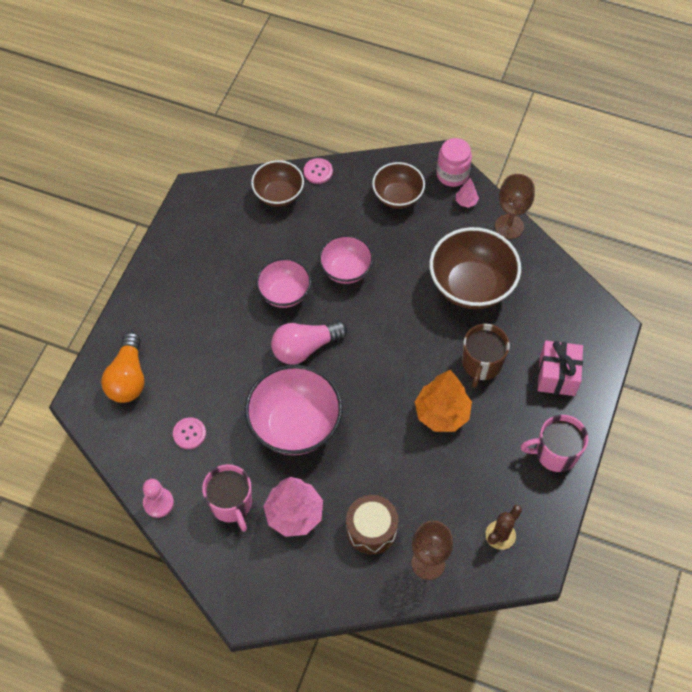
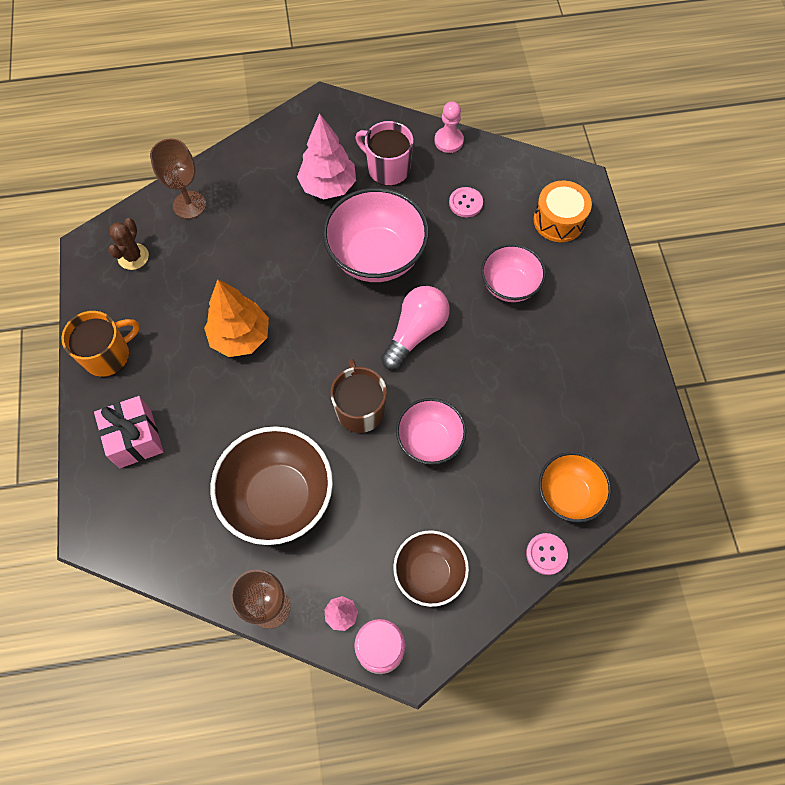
camera: 150 degrees right, 5 degrees up
(128, 378) = (558, 220): orange light bulb -> orange drum
(278, 195) = (568, 494): brown bowl -> orange bowl
(284, 293) = (476, 378): pink bowl -> pink bowl (509, 285)
(371, 529) = (253, 207): brown drum -> none
(481, 364) = (224, 409): brown mug -> brown mug (360, 409)
(555, 453) = (108, 355): pink mug -> orange mug

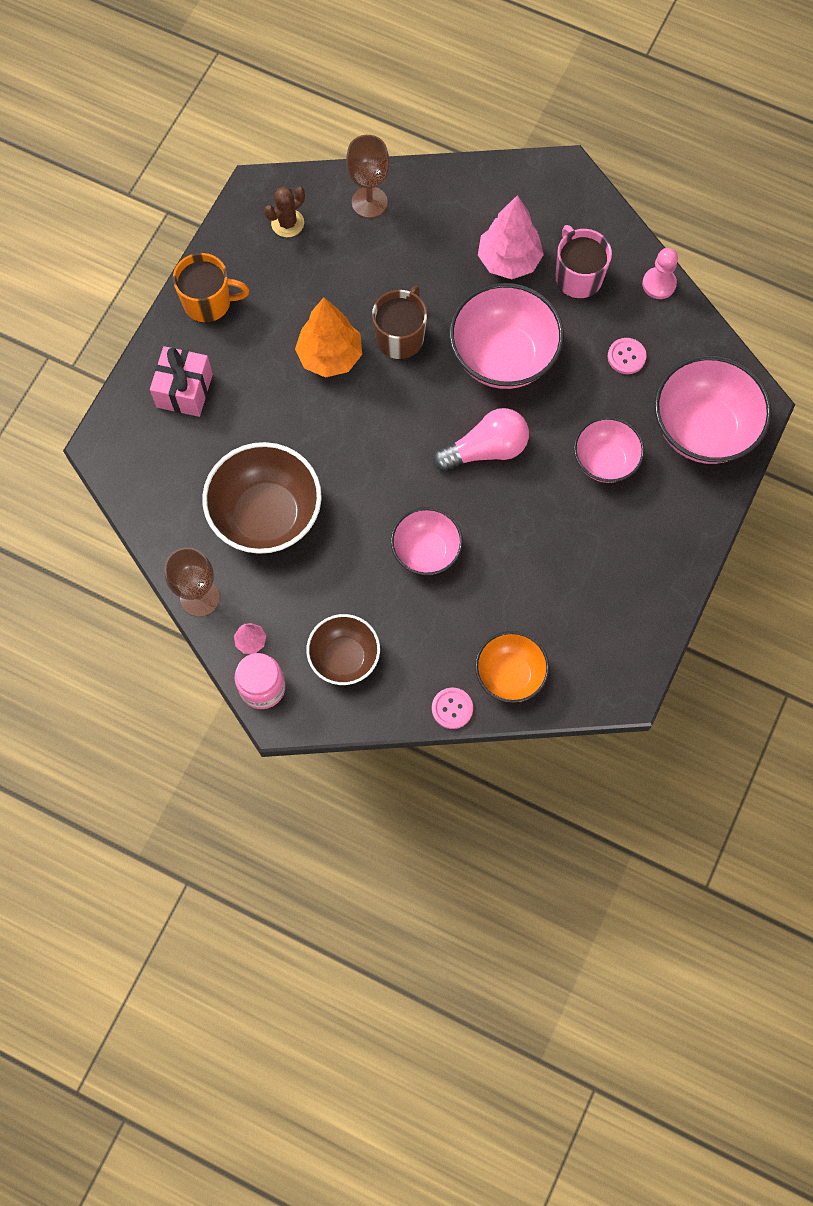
camera: 35 degrees right, 5 degrees up
(360, 409) = (386, 486): brown mug -> brown mug (400, 337)
(558, 220) = (702, 429): orange drum -> pink bowl

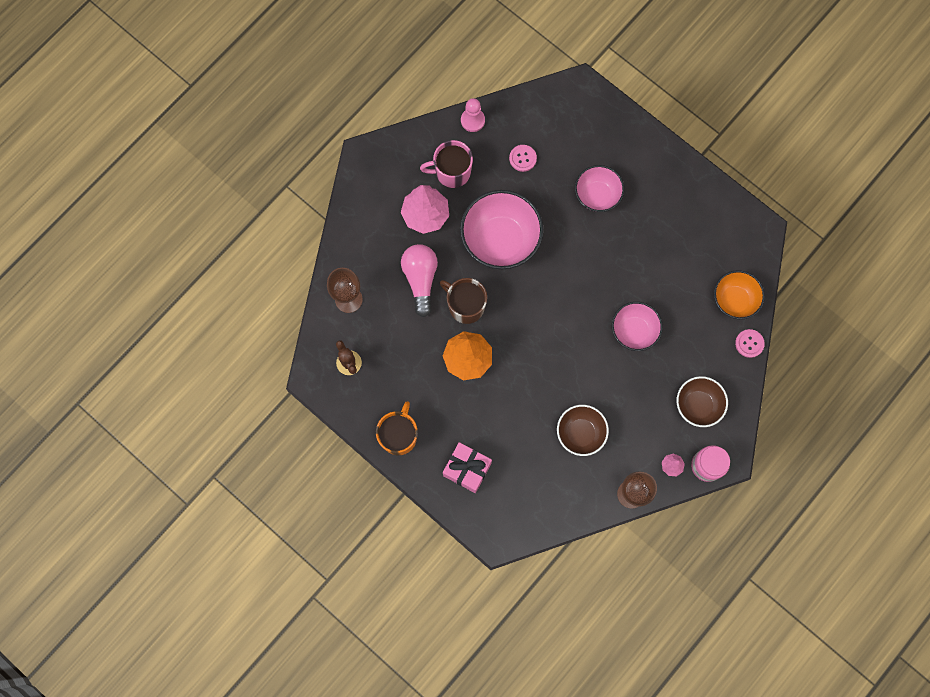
camera: 75 degrees left, 5 degrees up
(266, 515) = (580, 433): brown bowl -> brown bowl, size x0.61
(486, 449) = (568, 271): pink light bulb -> pink light bulb (420, 279)
(702, 429) = (589, 126): pink bowl -> none

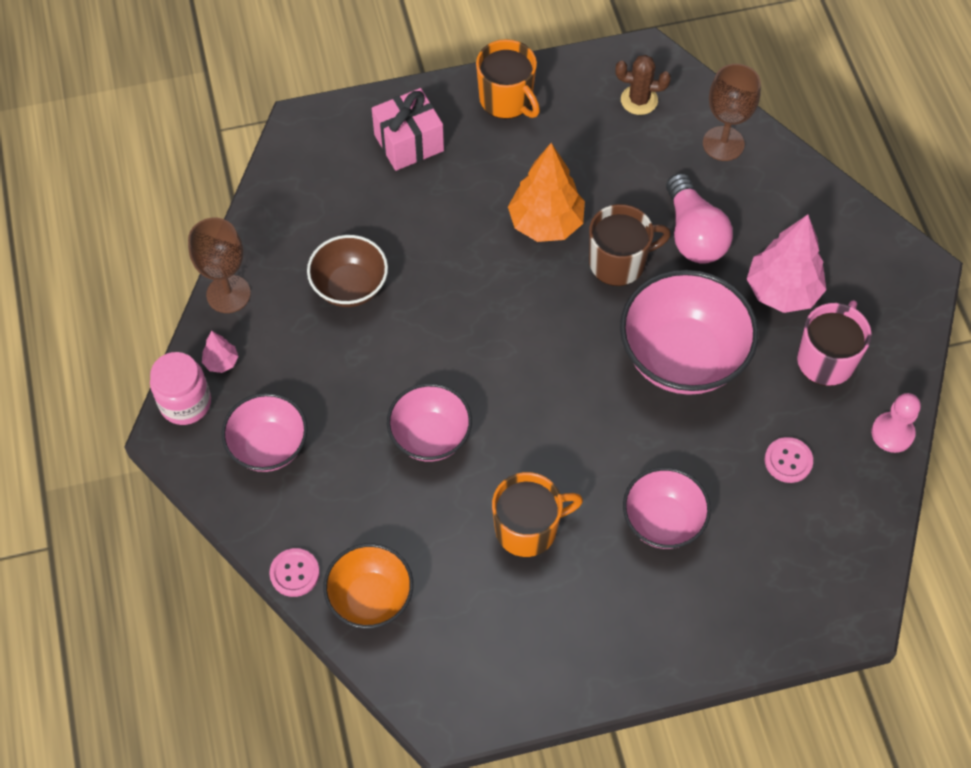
camera: 125 degrees right, 15 degrees down
(420, 279) = (693, 234): pink light bulb -> pink light bulb turned 45 degrees clockwise
(646, 253) = (528, 528): none -> orange mug
(697, 405) = (269, 446): brown bowl -> pink bowl

